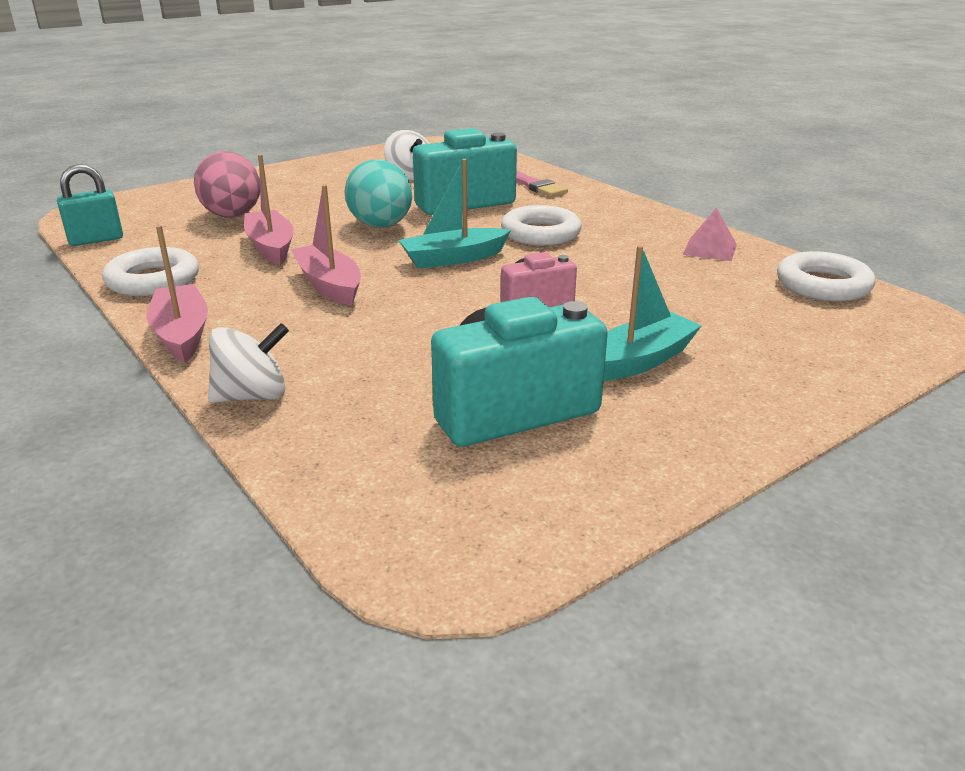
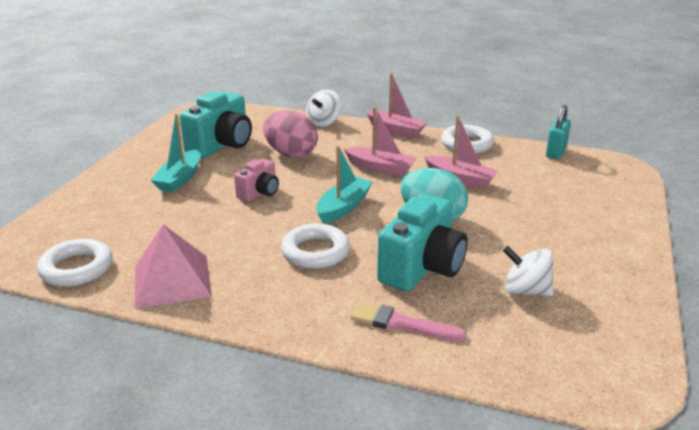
camera: 145 degrees right, 0 degrees up
(232, 216) = (536, 192): pink egg -> pink egg (291, 154)
(710, 249) = (172, 281): pink pyramid -> pink pyramid, size x1.76

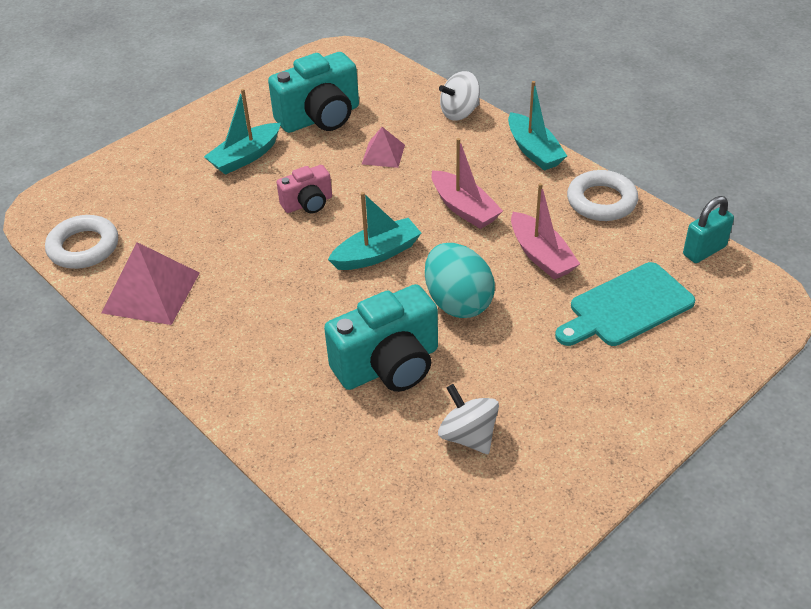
camera: 30 degrees right, 15 degrees up
(291, 154) = (383, 154): pink egg -> pink pyramid
(315, 252) = (302, 305): white ring -> none
(395, 130) = (534, 151): pink boat -> turquoise boat
(401, 323) = (312, 425): pink brush -> none
(544, 190) = (626, 307): none -> turquoise cutting board

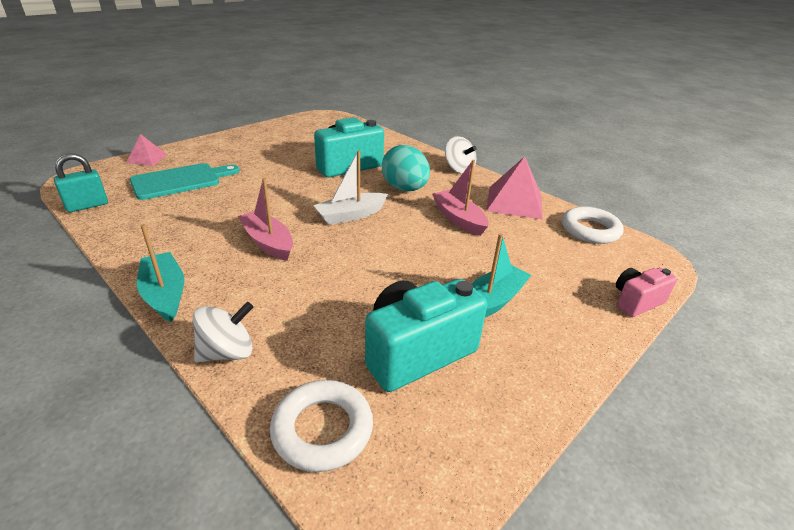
camera: 175 degrees right, 10 degrees down
(308, 203) = (413, 253): pink camera -> pink camera (636, 302)
(376, 254) = (351, 215): turquoise boat -> white boat
(383, 154) = (337, 298): pink pyramid -> pink pyramid (147, 158)
(458, 302) = (296, 188): turquoise egg -> turquoise egg (405, 189)
(468, 436) = (308, 144): white spinning top -> white spinning top (458, 169)
(541, 255) = (220, 209): pink boat -> pink boat (459, 219)
(601, 201) = (136, 243): white ring -> white ring (322, 429)

